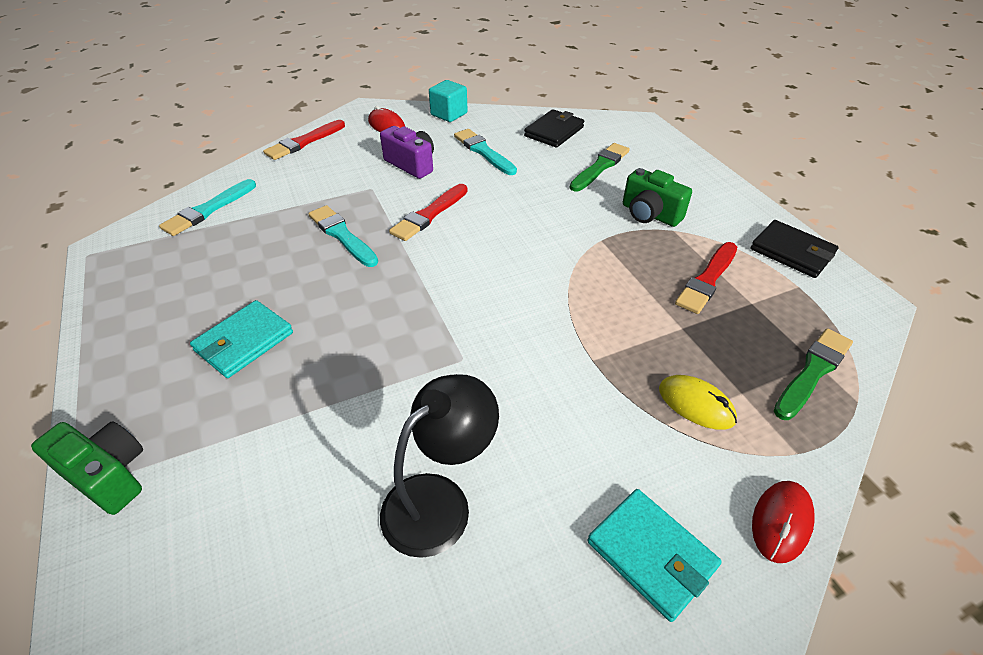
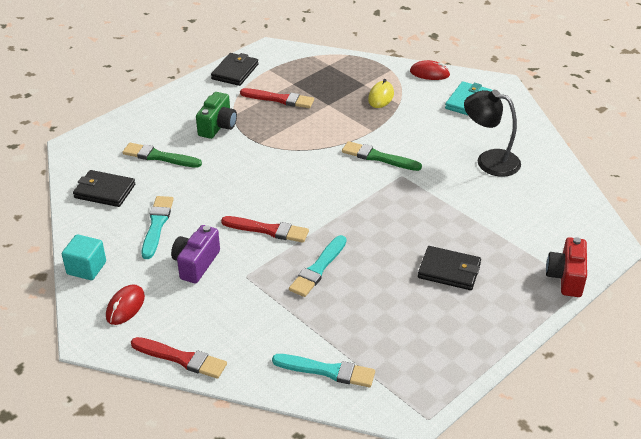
camera: 110 degrees left, 5 degrees down
(108, 475) = (566, 277): green camera -> red camera
(244, 342) = (449, 271): turquoise wallet -> black wallet
(483, 152) = (157, 225): turquoise brush -> turquoise brush turned 150 degrees clockwise
(812, 372) = (336, 66): green brush -> green brush (378, 157)

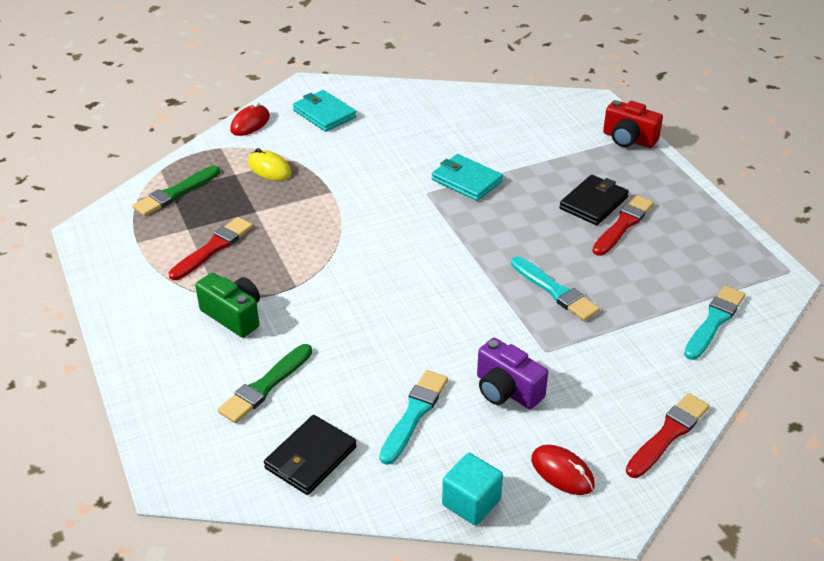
camera: 70 degrees left, 0 degrees up
(157, 225) = (414, 414): turquoise brush -> turquoise brush turned 90 degrees clockwise
(235, 71) = (116, 274): black wallet -> none
(268, 230) = (471, 315): red brush -> red brush (623, 225)
(378, 157) = (384, 200): green brush -> green brush (175, 193)
(431, 192) = (466, 181): none -> turquoise wallet
(489, 161) = (434, 130): black lamp -> none

